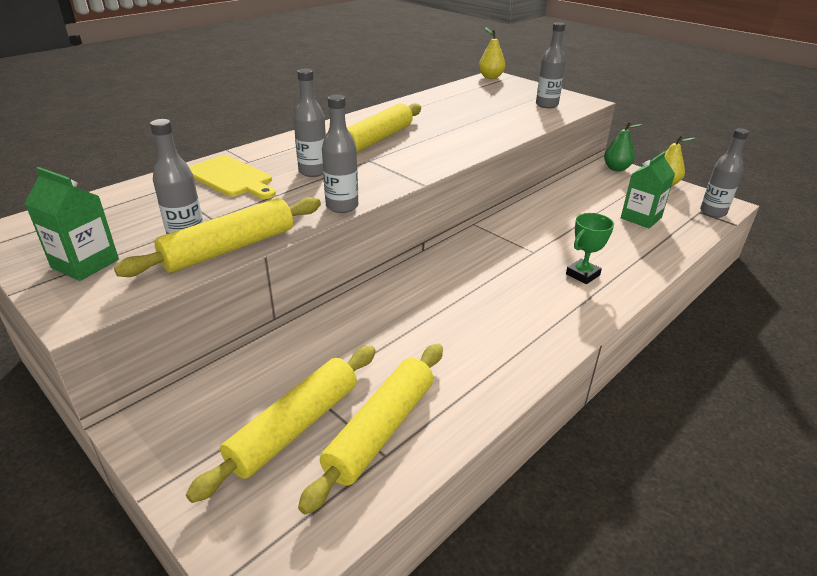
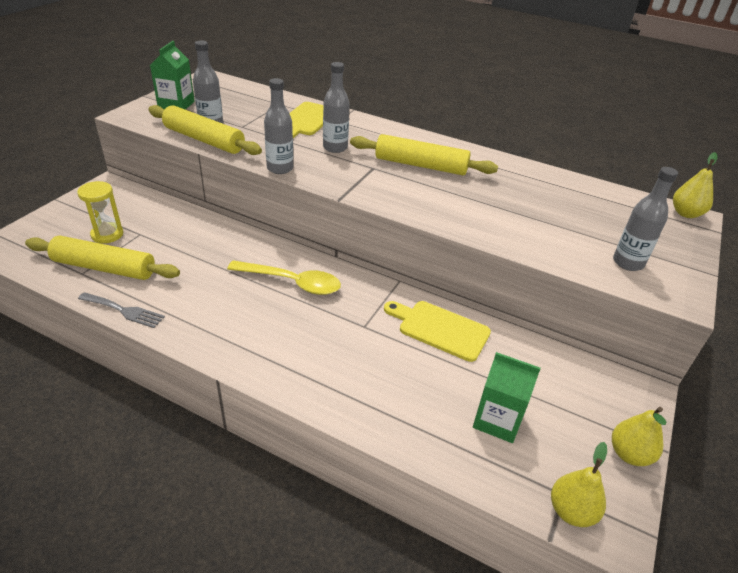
camera: 70 degrees right, 5 degrees up
(295, 427) = (107, 234): yellow rolling pin -> yellow hourglass
(460, 281) = (292, 282): none -> yellow spoon
(480, 411) = (124, 311): none -> grey fork
(542, 218) = (440, 329): none -> yellow cutting board
(582, 274) = (335, 364): green trophy -> none
(616, 168) = (636, 397): green pear -> none
(713, 212) = (571, 511): grey bottle -> yellow pear

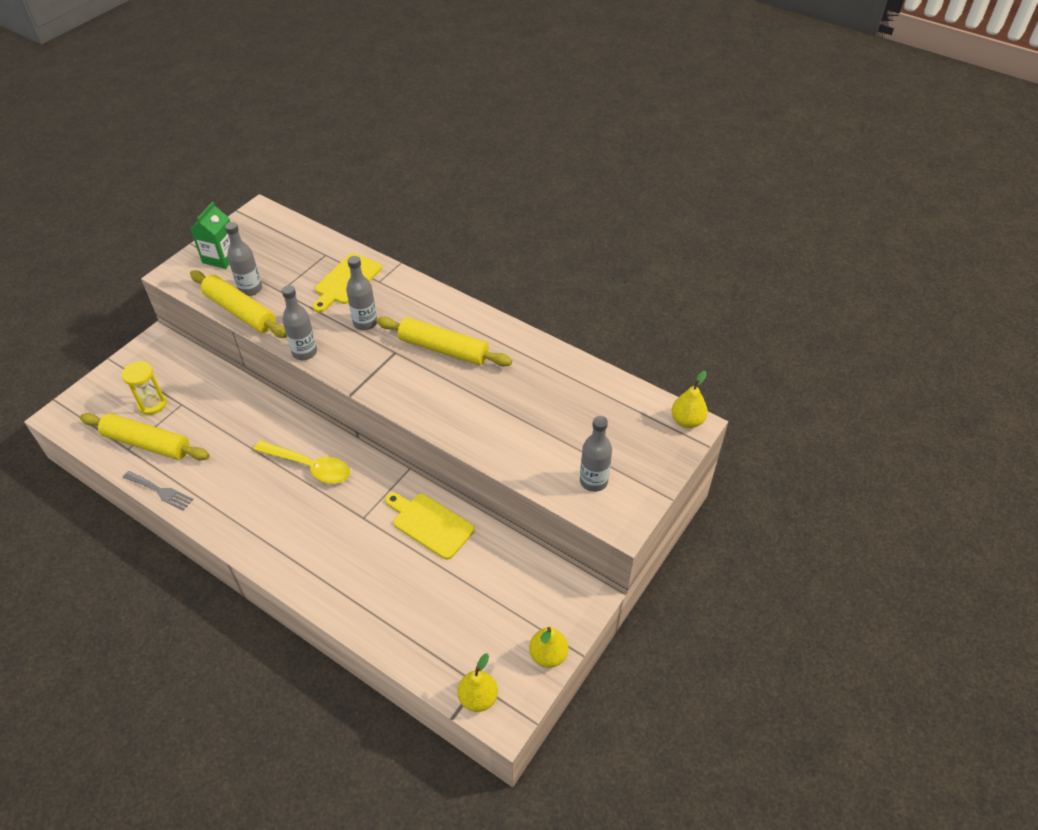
camera: 10 degrees right, 10 degrees up
(497, 420) = (449, 617): green carton -> none

